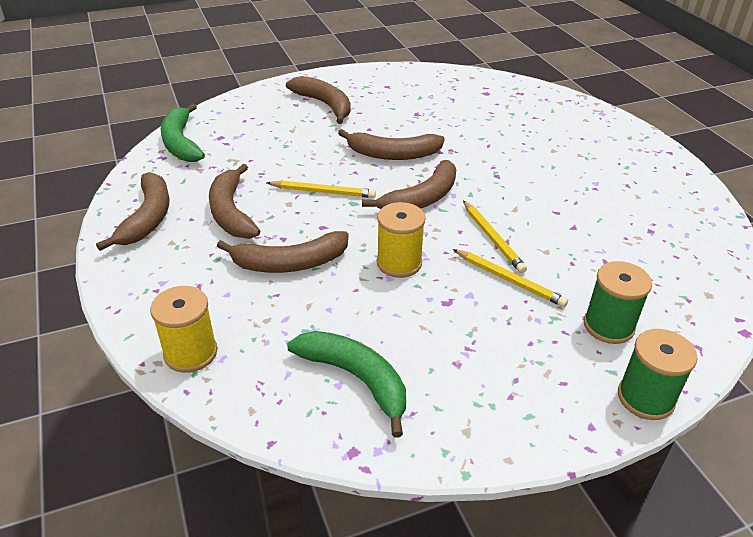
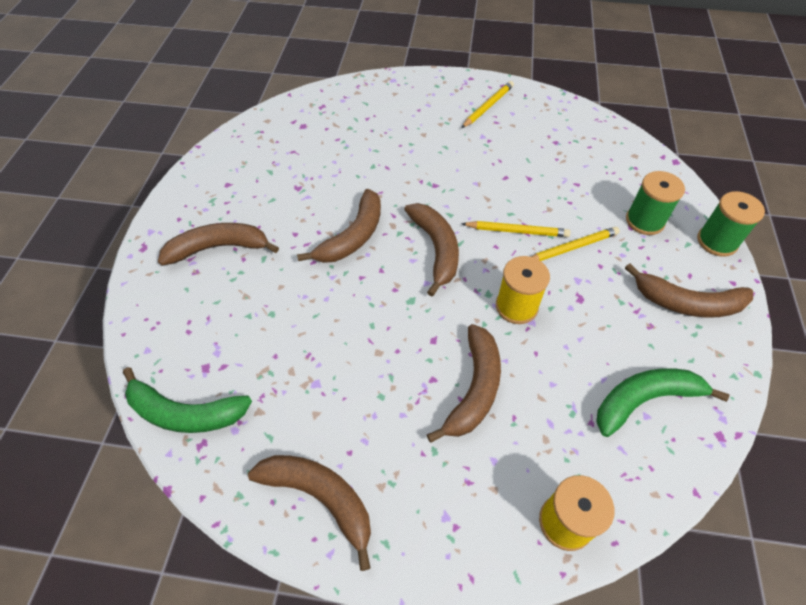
camera: 60 degrees left, 15 degrees up
(231, 212) = (362, 409): brown banana -> brown banana (687, 303)
(323, 192) = (378, 316): yellow pencil -> yellow pencil (488, 106)

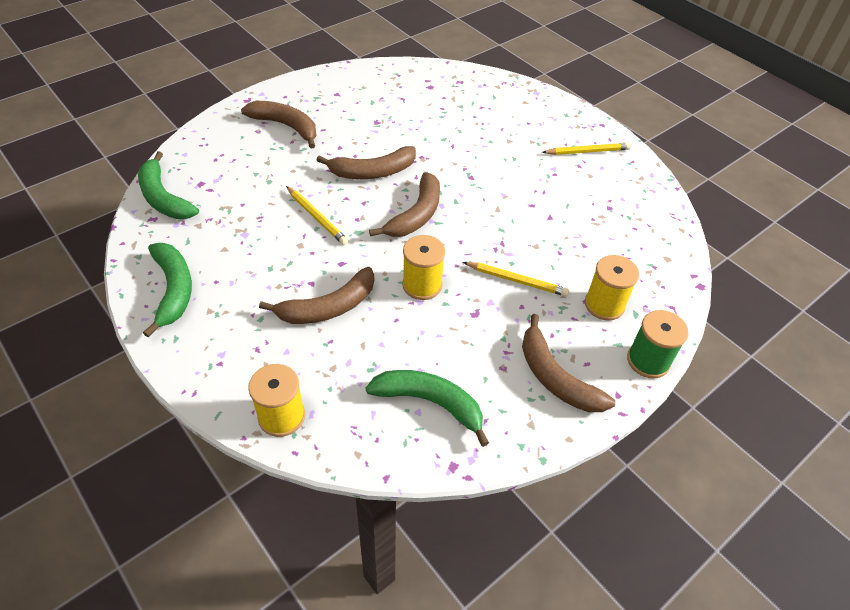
camera: 40 degrees right, 5 degrees down
(321, 497) = (173, 290): brown banana -> green banana
(517, 231) = (490, 243): yellow pencil -> yellow pencil (317, 217)
(644, 221) = (604, 305): green spool -> yellow spool

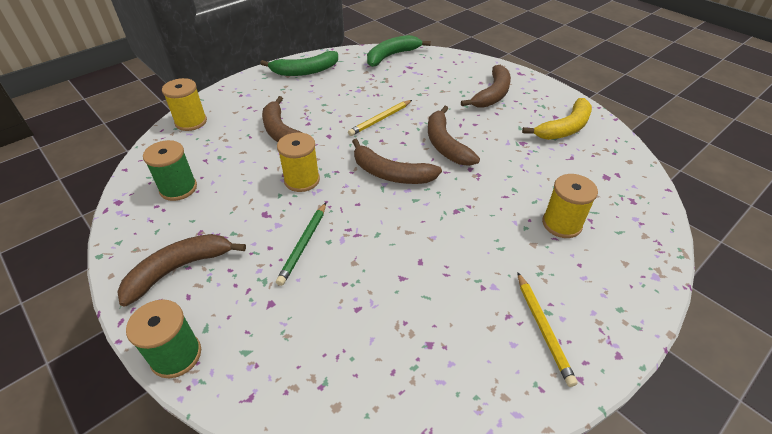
camera: 90 degrees right, 5 degrees down
(357, 92) = (565, 128): none -> yellow banana
(430, 403) = (178, 188): green banana -> green spool
(517, 280) = (303, 245): yellow pencil -> green pencil
(604, 305) = (262, 320): yellow spool -> yellow spool (561, 224)

